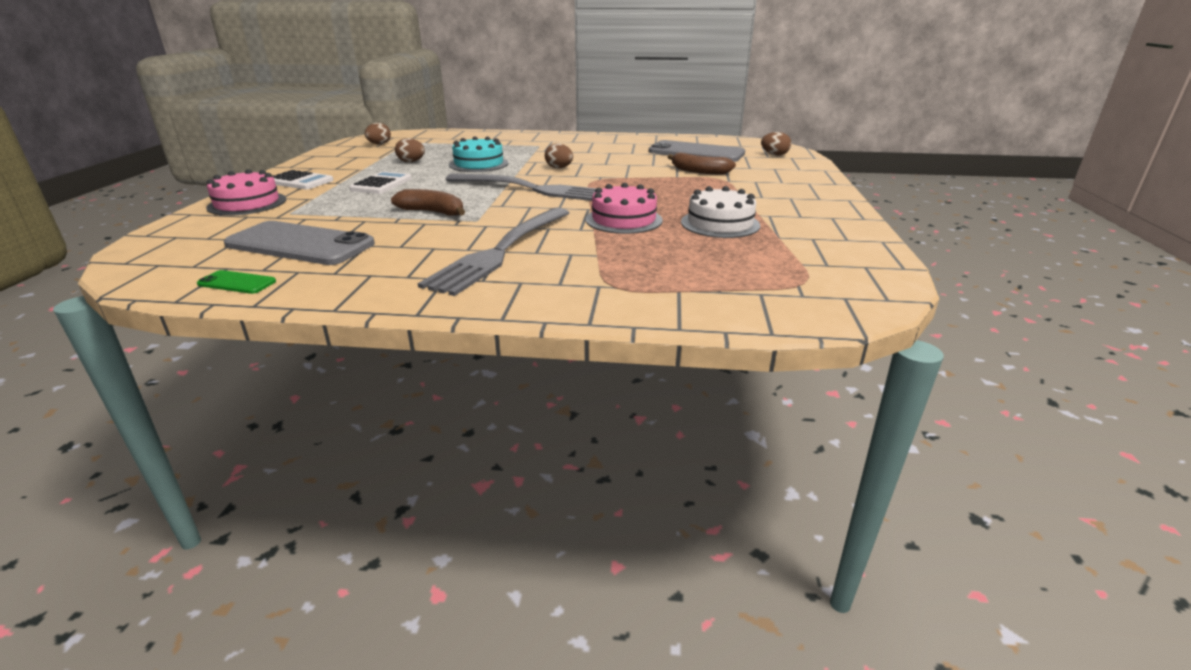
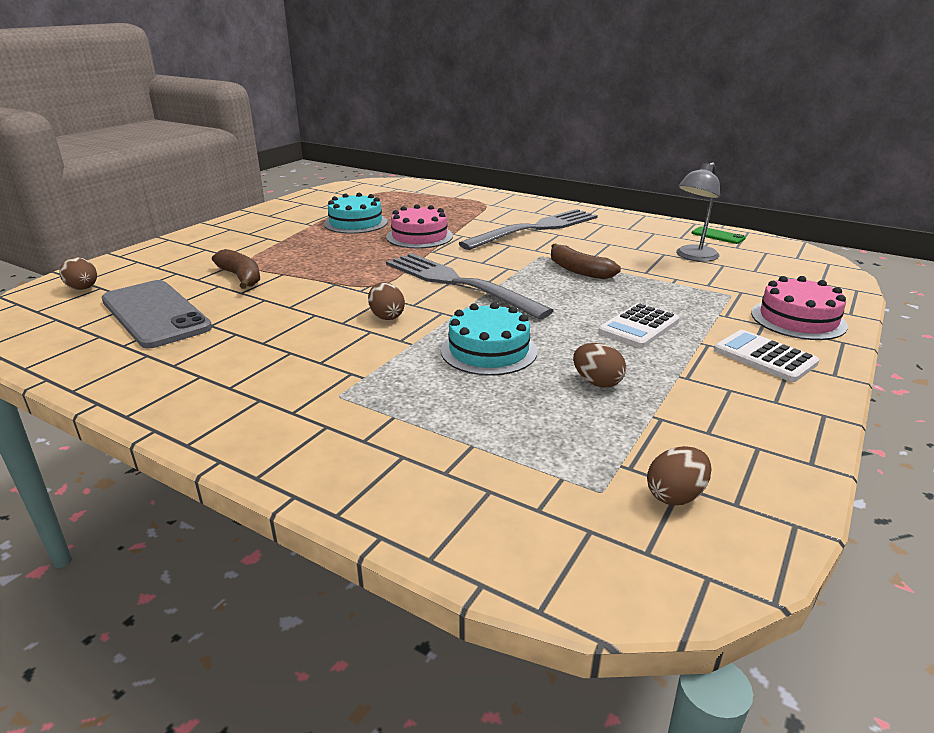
camera: 155 degrees left, 0 degrees up
(300, 244) = (693, 257): grey phone -> grey lamp
(720, 223) = (355, 223): white cake -> turquoise cake

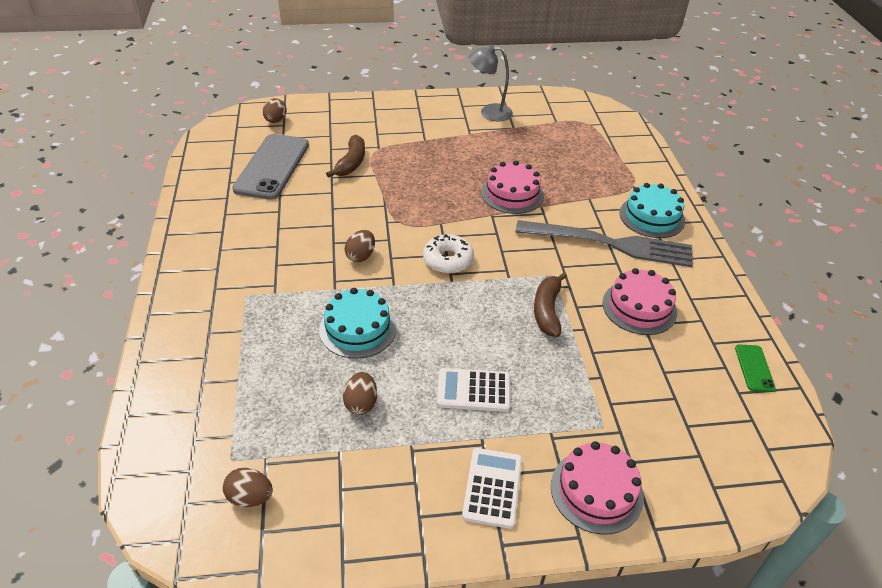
camera: 50 degrees right, 15 degrees up
(355, 223) = (499, 150): turquoise cake -> turquoise cake (652, 217)
(458, 283) = (448, 260): grey fork -> white donut
(616, 244) = (639, 307): none -> pink cake
(693, 257) = (669, 370): grey lamp -> grey lamp (489, 112)

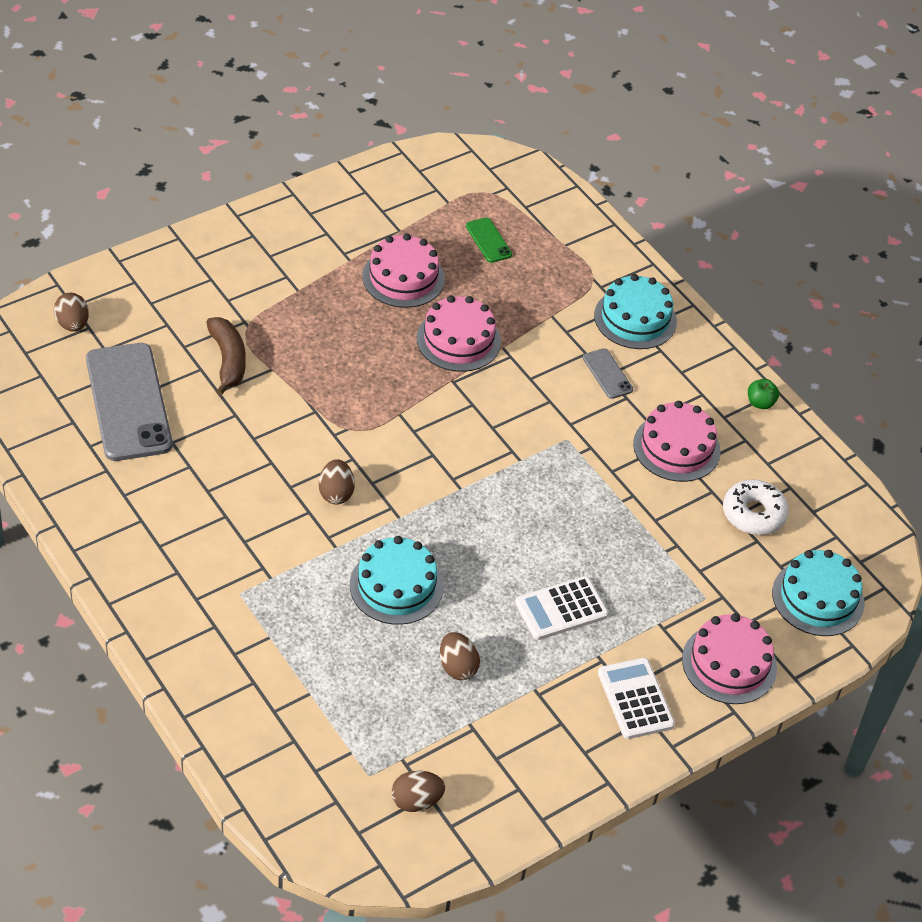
camera: 30 degrees left, 5 degrees up
(448, 260) = (439, 462): white donut -> white donut (753, 514)
(489, 112) = (353, 214): grey lamp -> none
(498, 151) = (403, 278): none -> pink cake
(547, 310) = (584, 487): brown banana -> none
(610, 244) = (607, 374): grey fork -> grey phone
(711, 465) = (818, 598): none -> turquoise cake
(727, 298) = (760, 403): none -> green apple
(754, 368) = (817, 478): green phone -> green phone (488, 240)

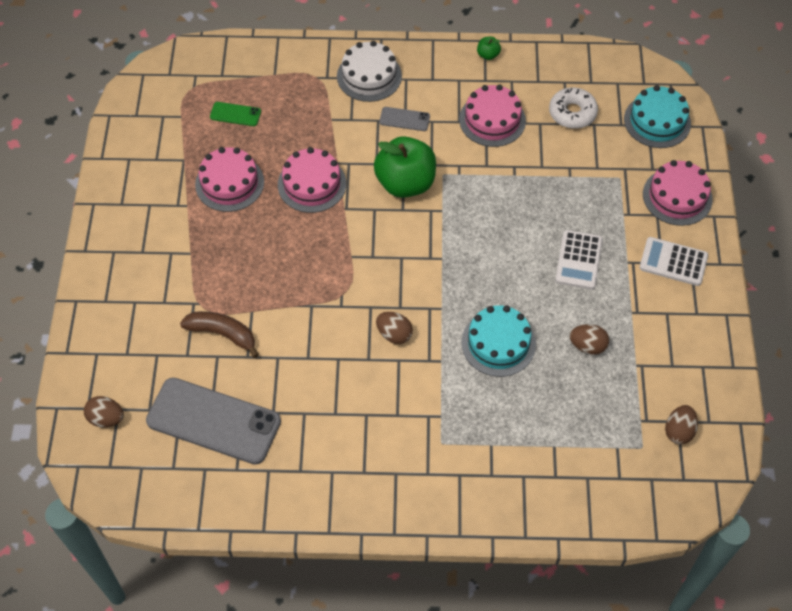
camera: 50 degrees left, 10 degrees up
(527, 414) = (405, 183): none -> green apple
(635, 318) = (369, 76): turquoise cake -> white cake

